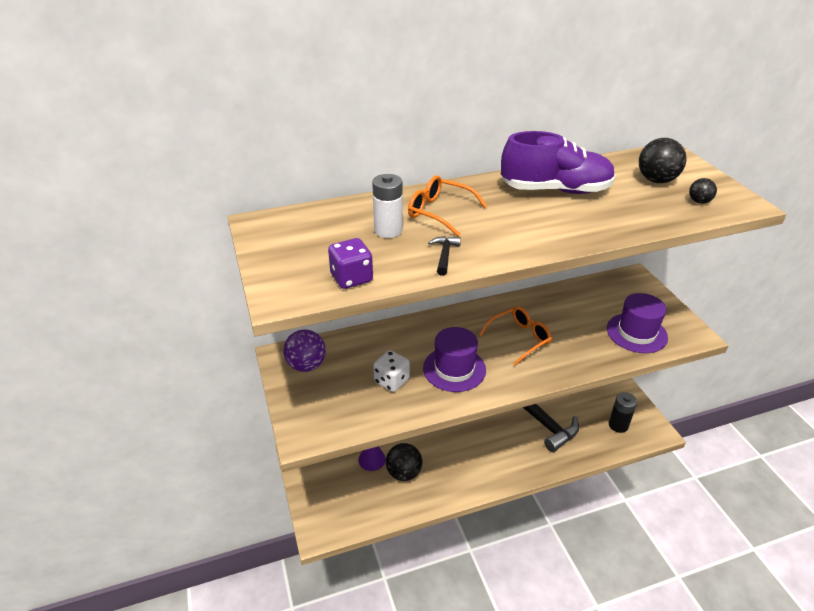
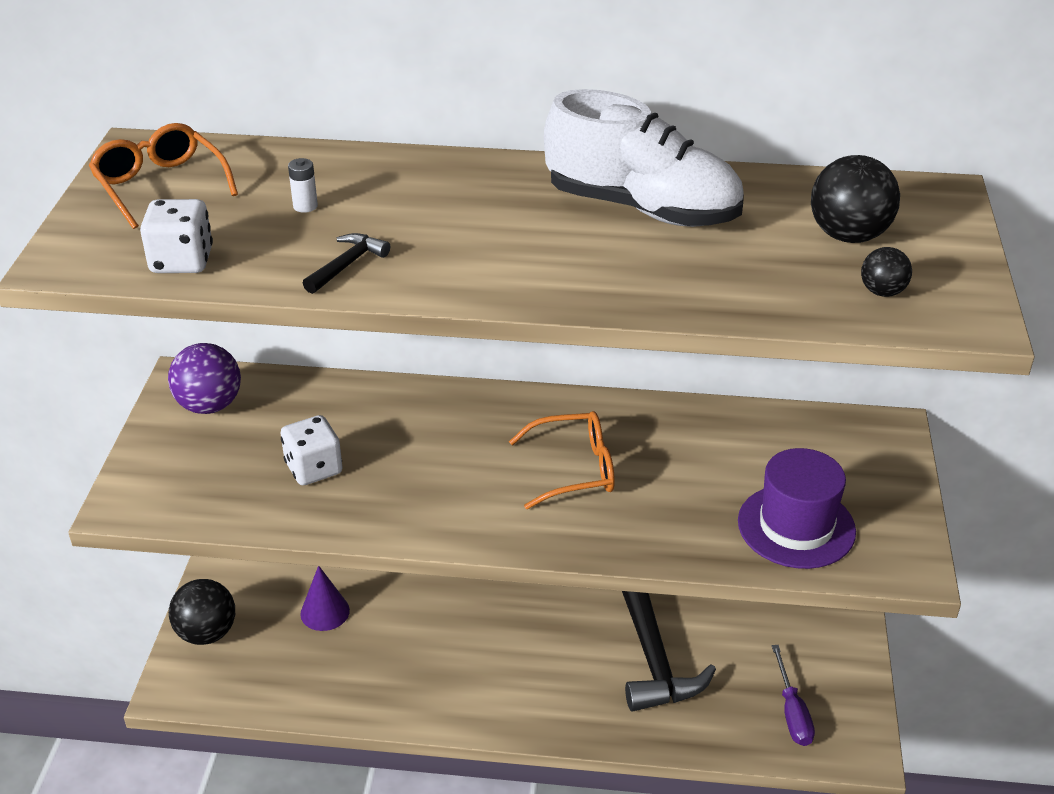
camera: 25 degrees right, 0 degrees up
(351, 278) = (182, 261): purple dice -> white dice
(388, 230) = (305, 206): white battery -> white battery, size x0.51
(404, 473) = (360, 651): black ball -> black ball (207, 633)
(439, 212) = (412, 197): orange glasses -> orange glasses (160, 185)
(454, 369) = (425, 482): purple hat -> none
(555, 190) = (642, 209): purple shoe -> white shoe
(618, 425) = (792, 712): black battery -> purple screwdriver

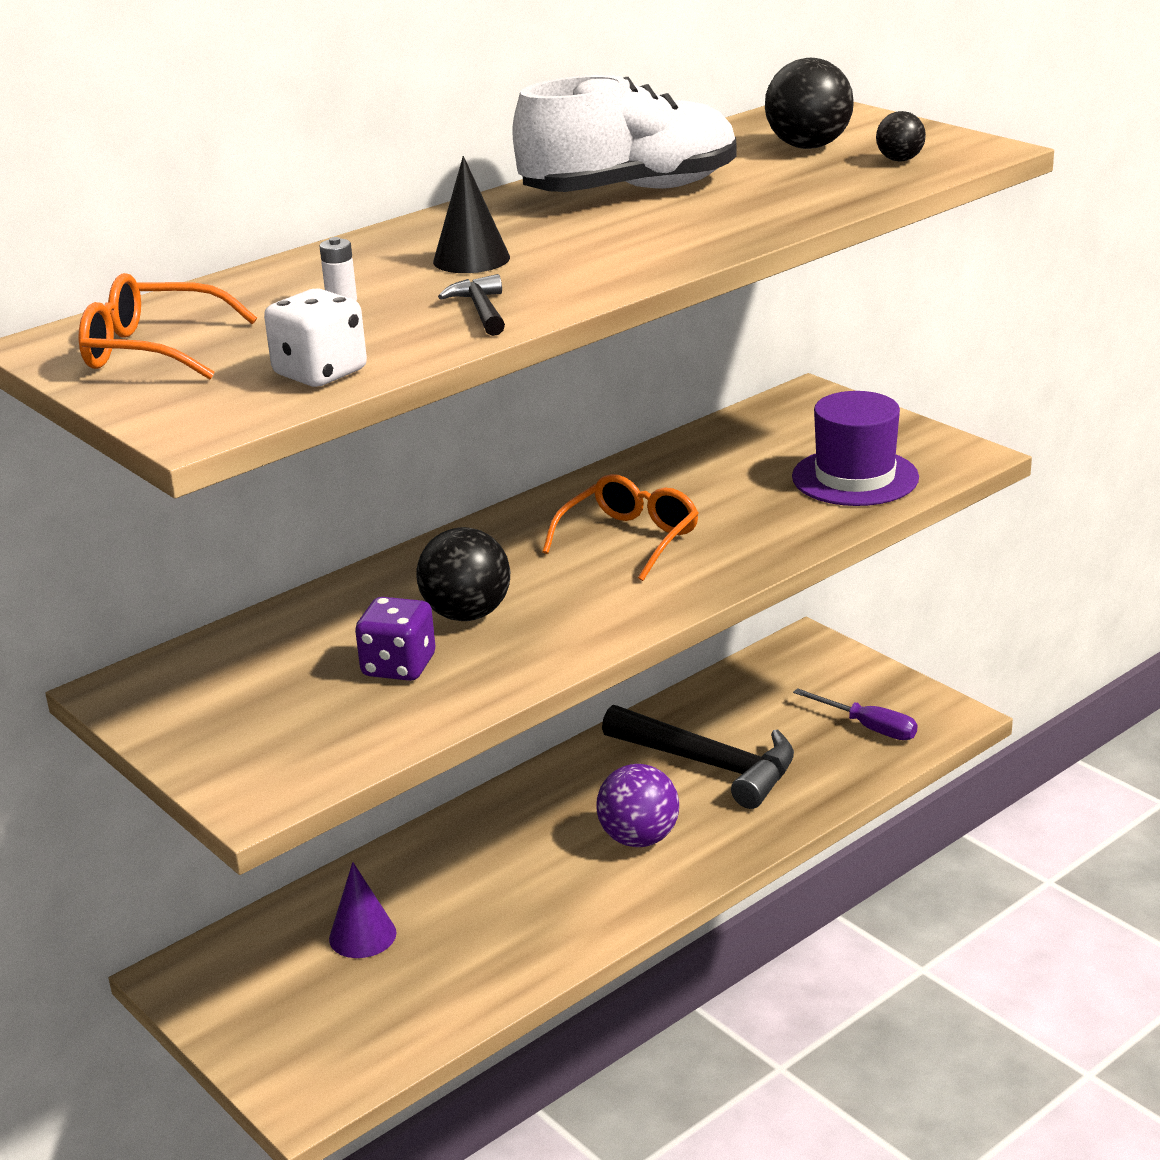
camera: 45 degrees left, 10 degrees down
(207, 633) = (263, 1036): black ball -> black ball (467, 614)
(209, 405) = (190, 690): purple ball -> purple ball (639, 838)
(314, 469) = (399, 666): white dice -> purple dice
(433, 214) = (471, 259): none -> black cone

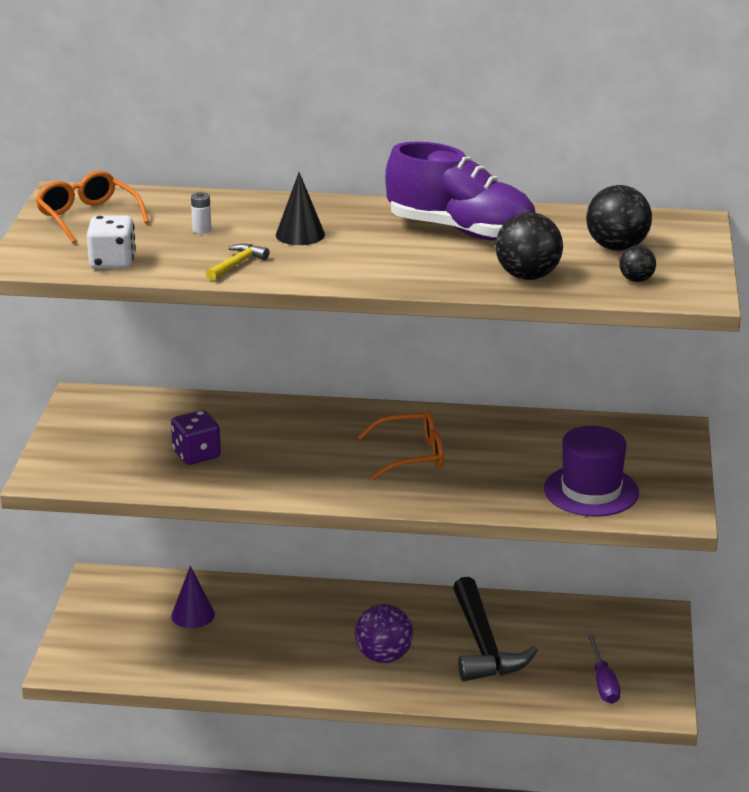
camera: 45 degrees right, 0 degrees up
(467, 614) = (269, 448): black ball -> black ball (527, 276)
(481, 310) = (237, 264): black hammer -> yellow hammer
(631, 191) = (461, 231): white shoe -> purple shoe

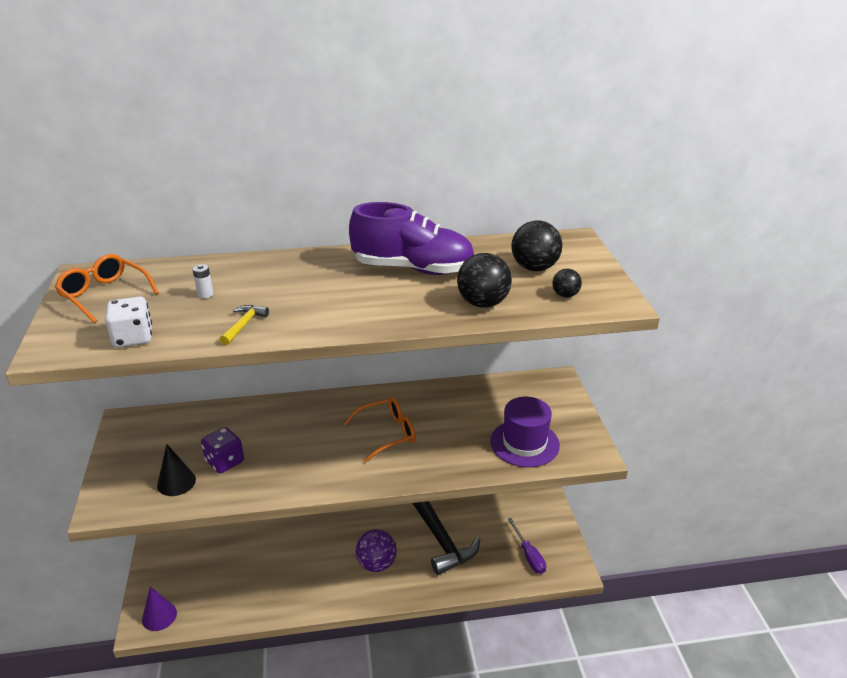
camera: 15 degrees left, 5 degrees up
(193, 615) = (233, 554): purple cone -> purple cone (159, 616)
(300, 234) = (288, 288): black cone -> black cone (176, 482)

